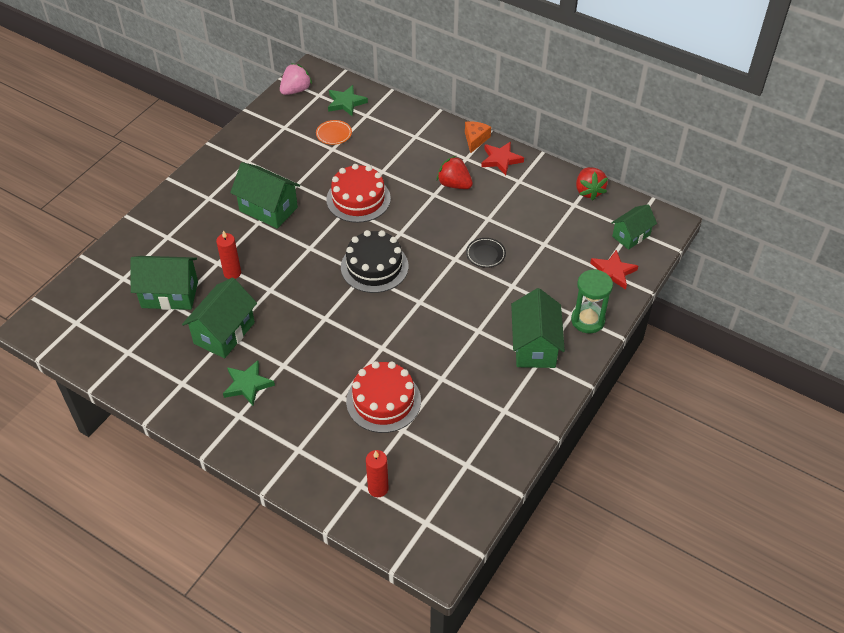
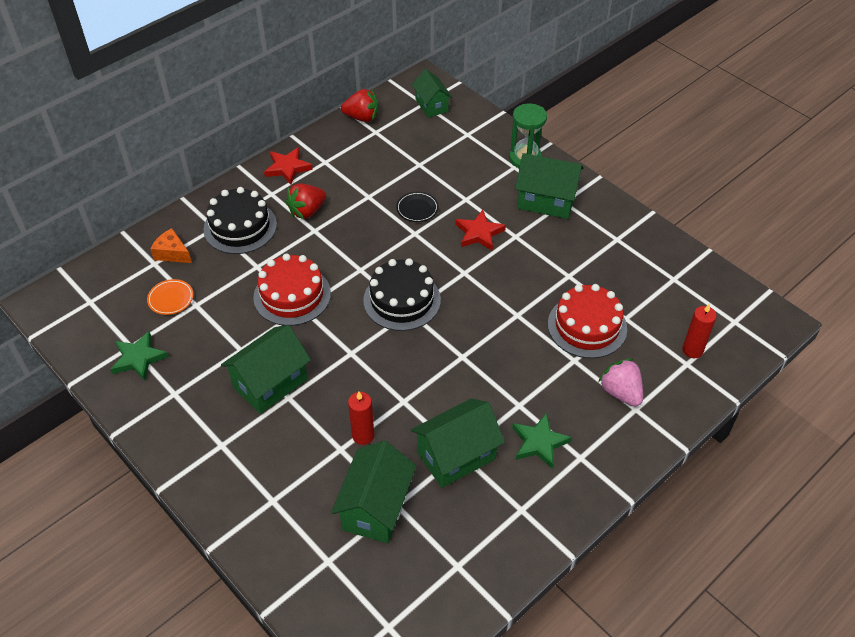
camera: 75 degrees left, 0 degrees up
(224, 333) = (456, 456): green house -> green house turned 75 degrees counterclockwise
(296, 90) = (67, 323): pink strawberry -> pink strawberry (620, 392)
(346, 103) = (121, 278): green star -> green star (138, 358)
(421, 150) = (240, 227): none -> black cake
(475, 140) = (247, 180): orange cheese -> orange cheese (172, 253)
(612, 272) = (472, 128): red star -> red star (479, 233)

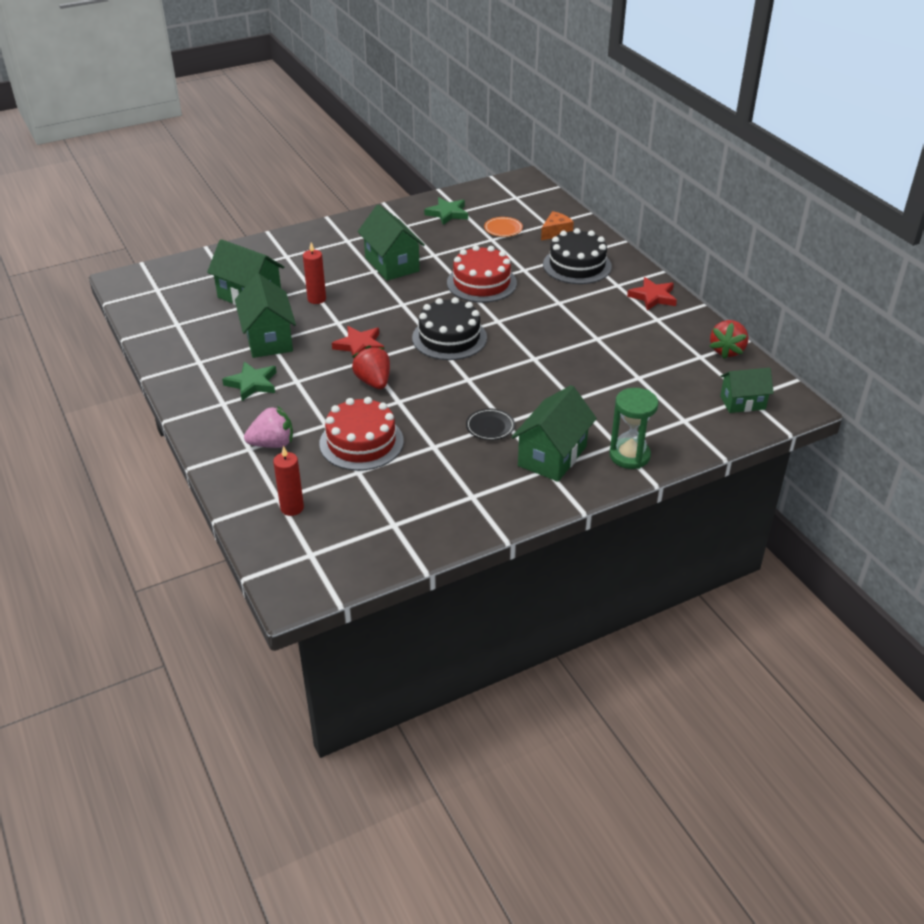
camera: 105 degrees right, 10 degrees down
(307, 211) = (586, 301): red strawberry -> red strawberry (373, 382)
(417, 209) = (569, 365): black plate -> black plate (490, 427)
(479, 233) = (519, 398): red star -> red star (359, 346)

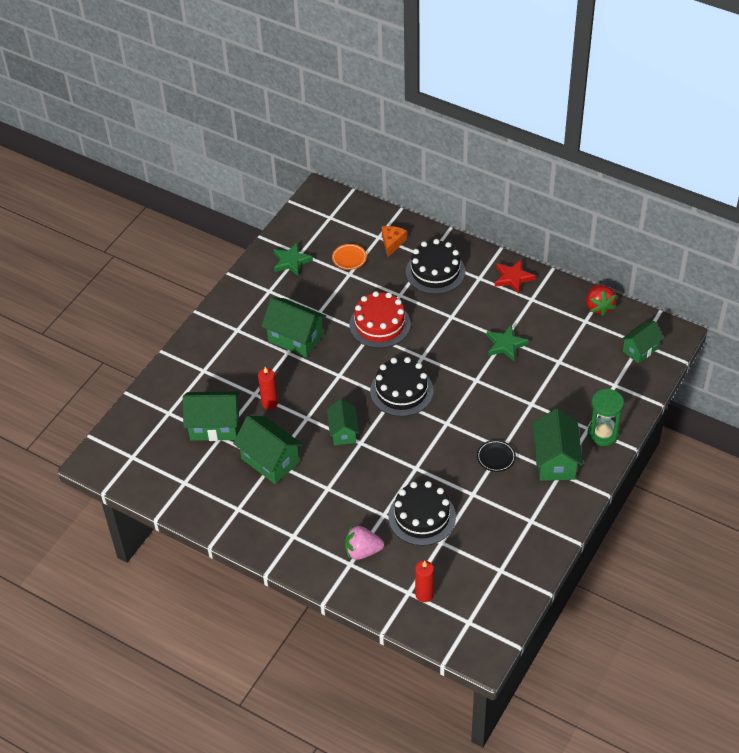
camera: 30 degrees left, 10 degrees up
(252, 384) = (298, 507): green star -> green star (505, 345)
(272, 444) = (362, 551): pink strawberry -> pink strawberry turned 135 degrees counterclockwise
(359, 346) = (343, 432): red star -> green house
(361, 442) = (422, 517): red cake -> black cake
(373, 382) = (383, 460): red strawberry -> none

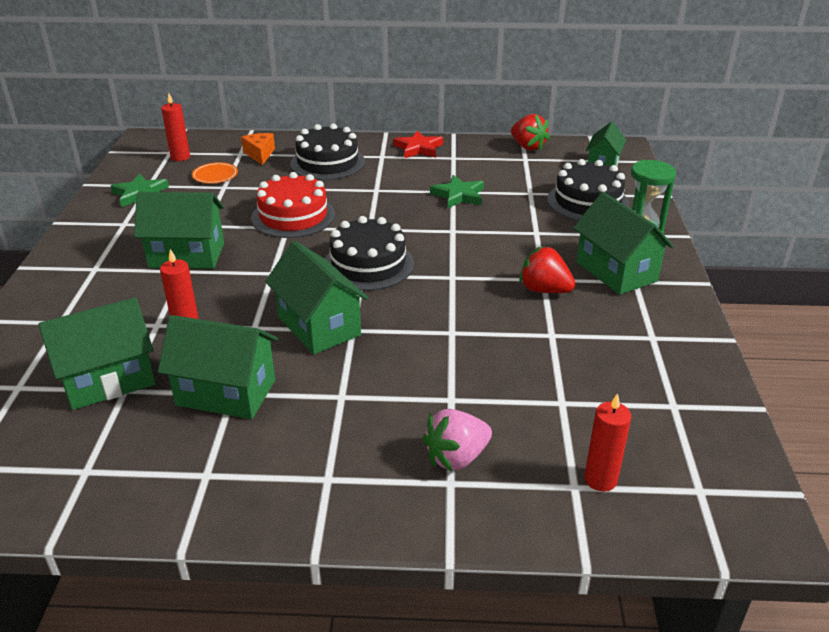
camera: 30 degrees left, 15 degrees down
(335, 226) = (180, 157): none -> red candle
(343, 432) = (319, 326): green house -> green house, size x1.55
(422, 517) = (508, 382): black cake -> black cake (587, 202)
(496, 457) = (544, 290): black plate -> red strawberry

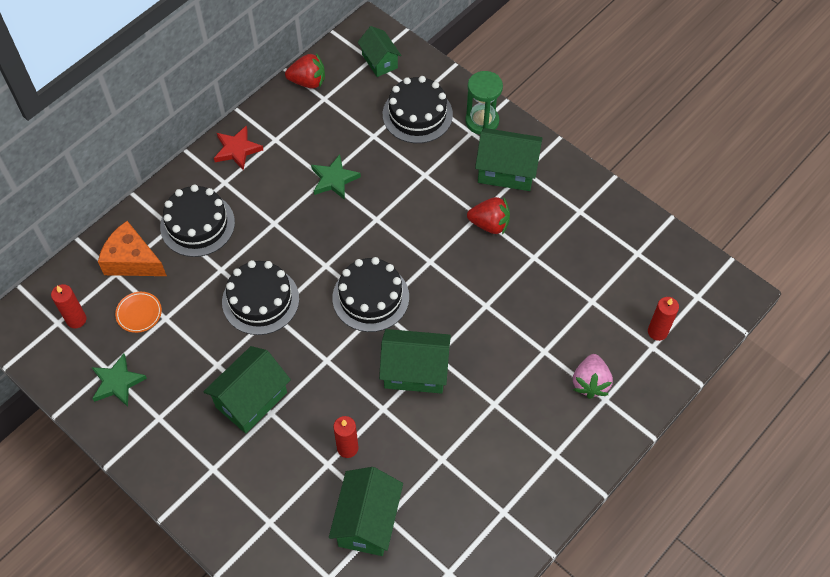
camera: 50 degrees left, 25 degrees up
(226, 393) = (438, 462): green house -> none
(260, 154) = (132, 260): orange cheese -> orange cheese, size x1.59
(293, 216) = (260, 300): red cake -> black cake
(544, 290) = (489, 224): red strawberry -> red strawberry turned 150 degrees counterclockwise

